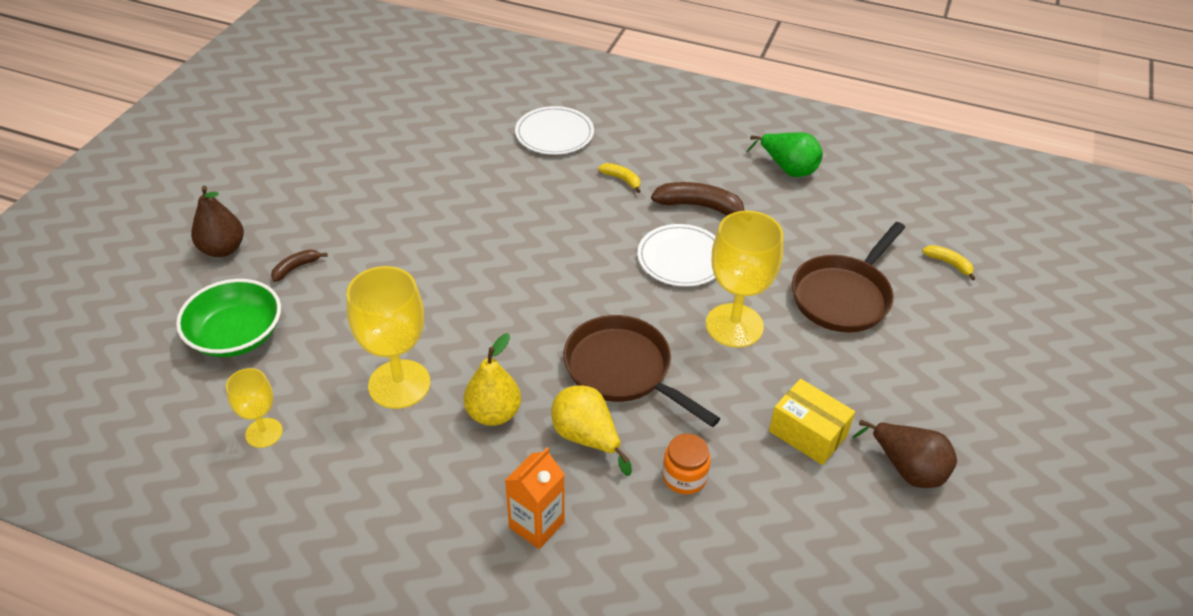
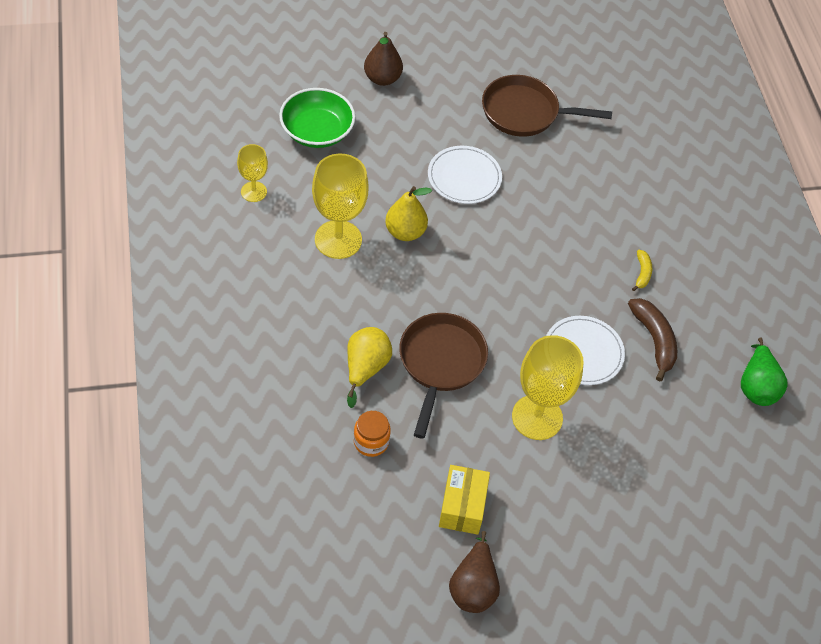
camera: 55 degrees right, 10 degrees up
(296, 268) = (395, 126): brown banana -> none
(493, 413) = (349, 304): yellow pear -> yellow pear (405, 232)
(536, 525) = (278, 372): orange carton -> none
(554, 134) = (659, 203): white plate -> white plate (464, 177)
(843, 296) = (627, 483): brown pan -> brown pan (525, 112)
(949, 264) = (731, 553): yellow banana -> none

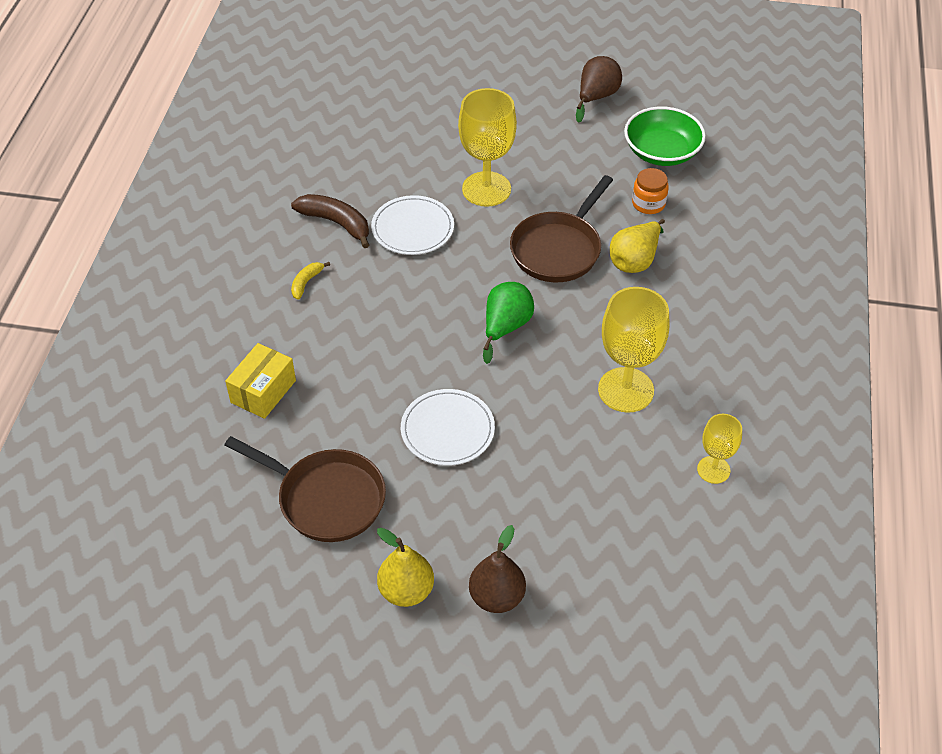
camera: 155 degrees left, 5 degrees down
(317, 131) = (613, 535): green bowl -> green bowl (662, 152)
(405, 232) = (545, 381): yellow pear -> yellow pear (406, 591)
(462, 507) = (584, 144): yellow box -> yellow box (263, 391)
(654, 340) = (336, 223): brown banana -> brown banana turned 120 degrees clockwise
(756, 386) = (266, 168): green pear -> green pear (505, 327)

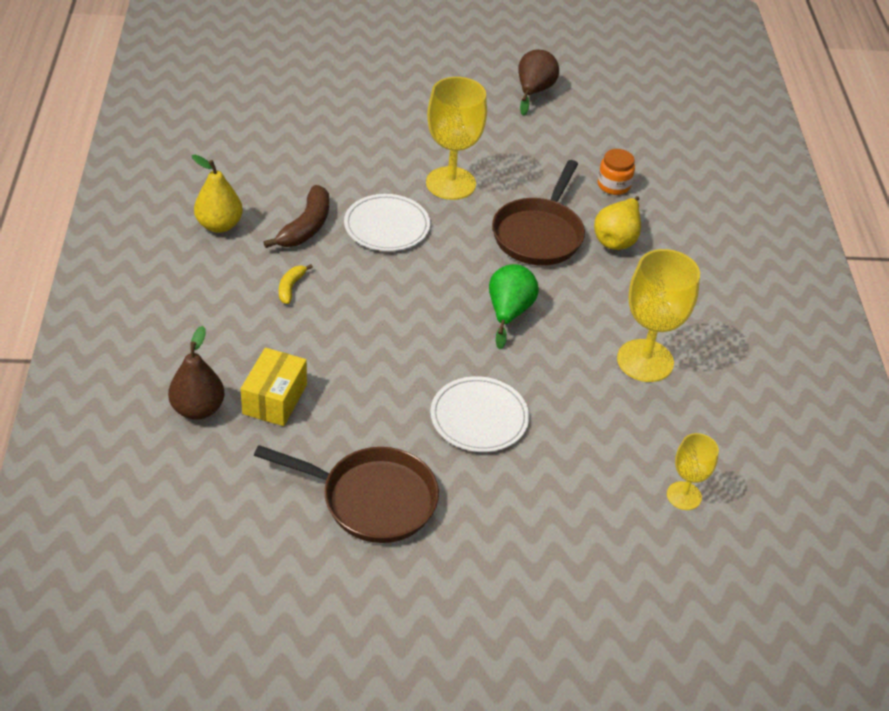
camera: 15 degrees left, 5 degrees down
(336, 223) = (306, 227): brown banana -> brown banana turned 90 degrees clockwise
(406, 591) = (483, 582): yellow pear -> yellow pear (219, 225)
(497, 597) = (577, 576): brown pear -> brown pear (198, 409)
(662, 152) = (612, 137): green bowl -> none
(713, 470) = (752, 427): yellow goblet -> yellow goblet (684, 496)

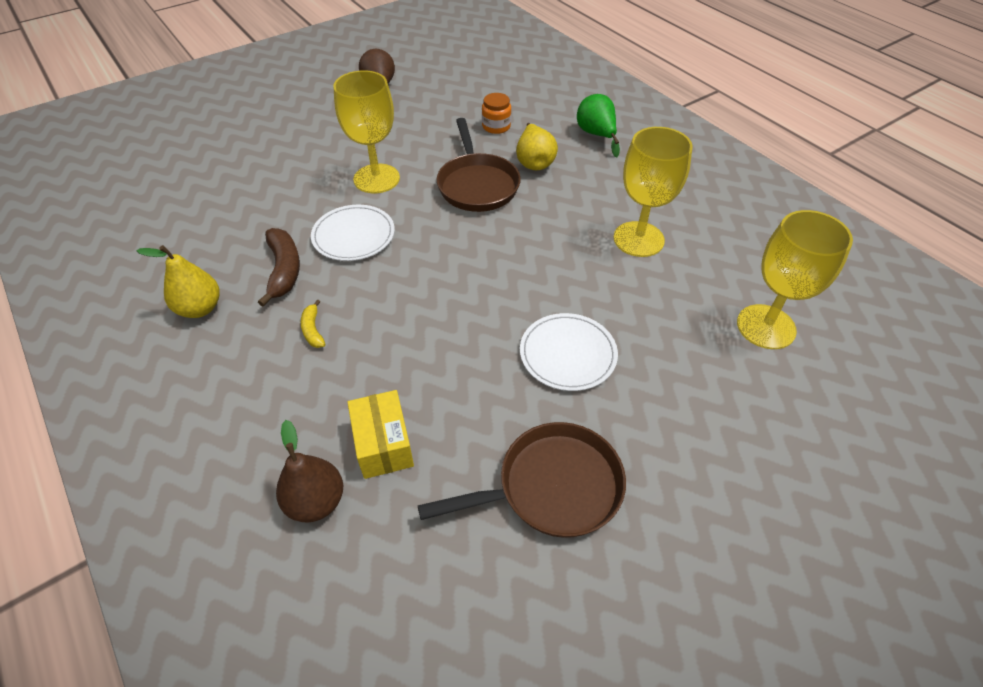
camera: 30 degrees left, 5 degrees up
(508, 313) = (510, 255): green pear -> green pear (596, 135)
(684, 496) = (766, 327): yellow goblet -> yellow goblet, size x1.78

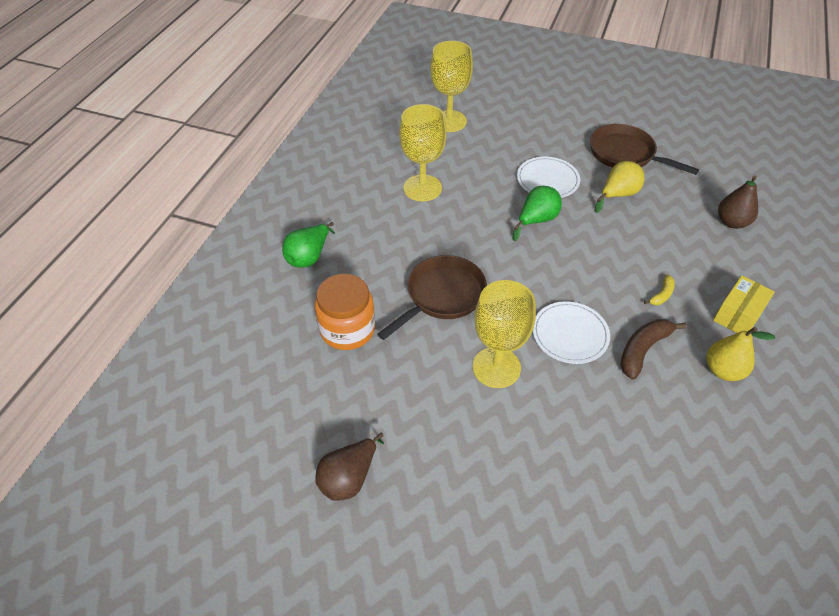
camera: 125 degrees left, 0 degrees up
(383, 444) = (679, 217): yellow box -> yellow box (738, 315)
(496, 126) = (347, 329): orange jar -> orange jar, size x1.77
(508, 299) = (536, 220): none -> green pear
(534, 162) = (381, 277): yellow pear -> yellow pear (617, 195)

